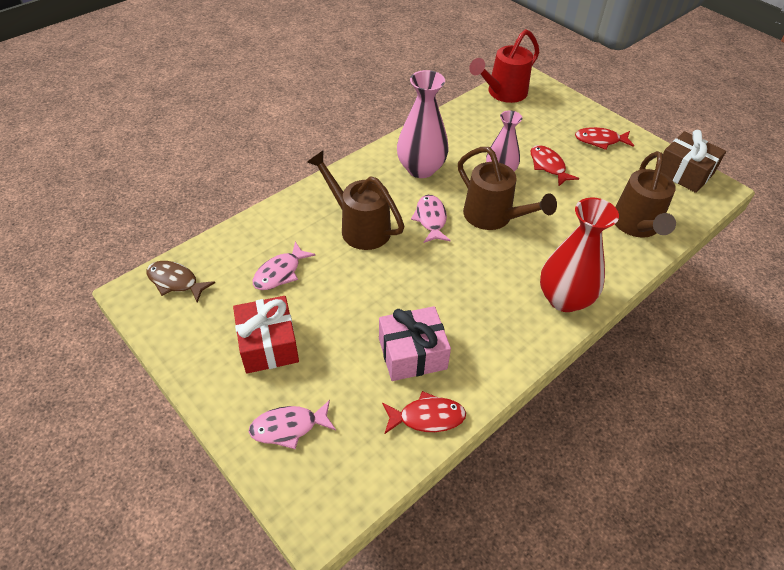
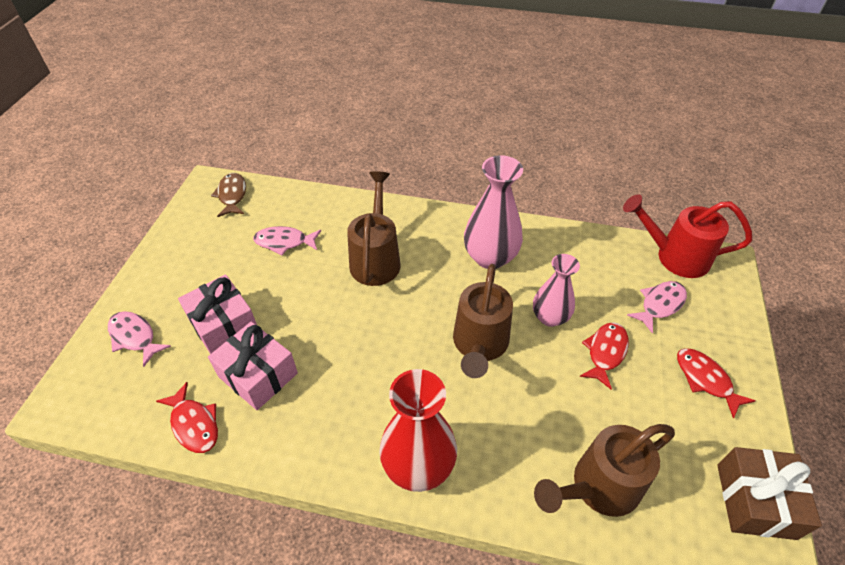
camera: 55 degrees right, 0 degrees up
(268, 344) = (207, 279): red gift -> none
(337, 355) = (223, 325): none -> pink gift
(431, 219) = (431, 300): pink fish -> pink fish (660, 305)

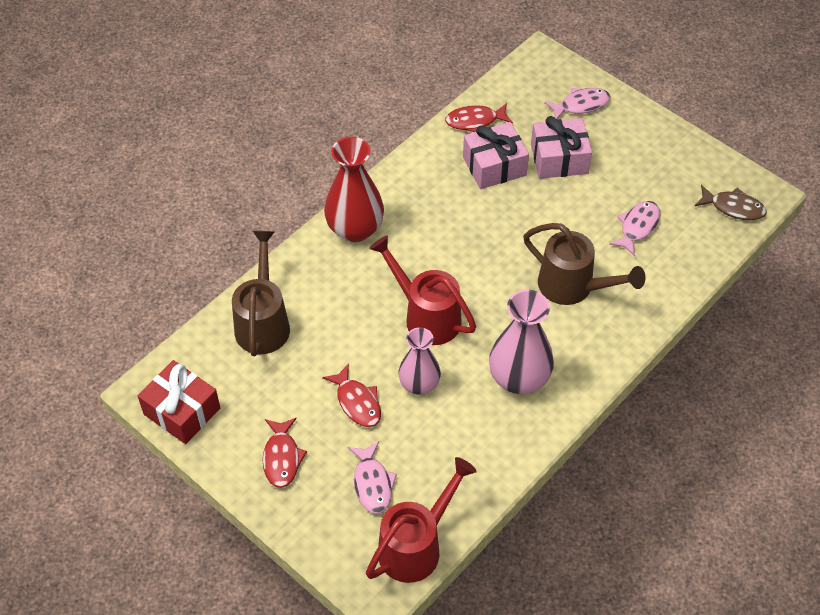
camera: 120 degrees right, 5 degrees up
(479, 345) = (426, 316): brown watering can -> red watering can
(705, 380) = (282, 458): red fish -> red fish turned 90 degrees clockwise
(755, 500) = (182, 411): brown gift -> red gift

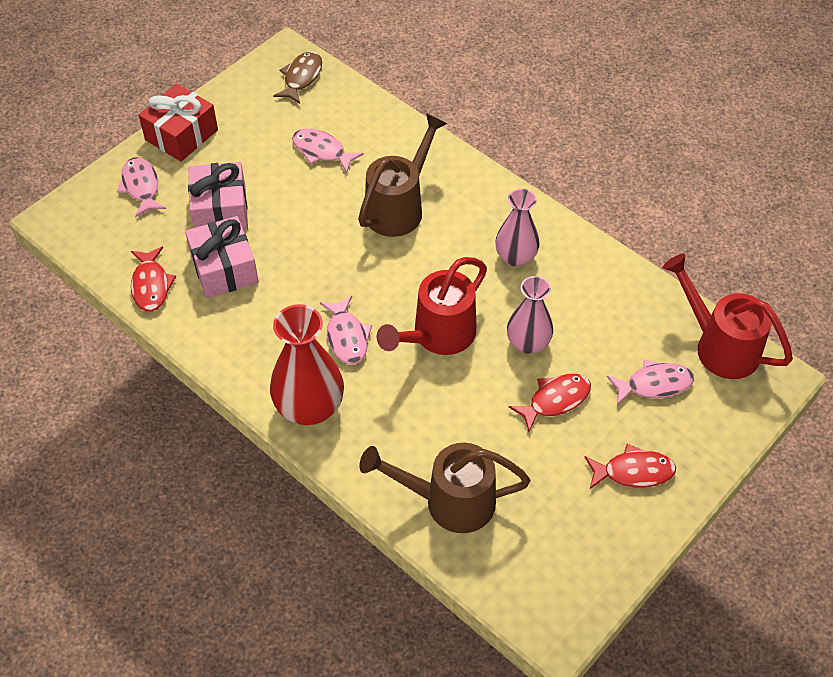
camera: 90 degrees left, 0 degrees up
(182, 411) = (582, 584): red gift -> red gift (181, 135)
(424, 251) = (347, 337): none -> pink fish
(519, 378) = (515, 257): pink vase -> pink vase, size x0.66

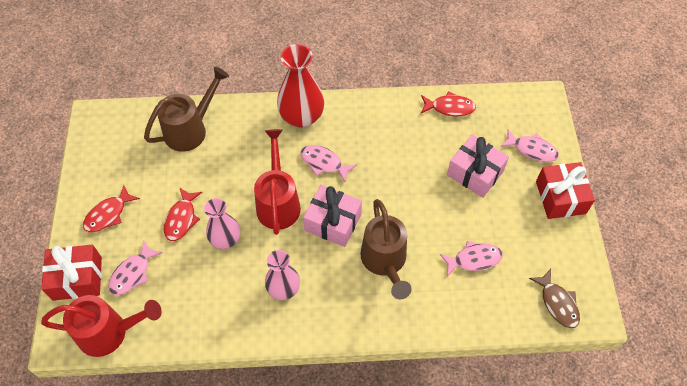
camera: 135 degrees right, 5 degrees up
(151, 285) = (449, 107): red fish -> red fish turned 150 degrees clockwise
(224, 269) = (428, 145): pink gift -> pink gift (333, 222)
(718, 425) = (77, 278): none -> red gift

